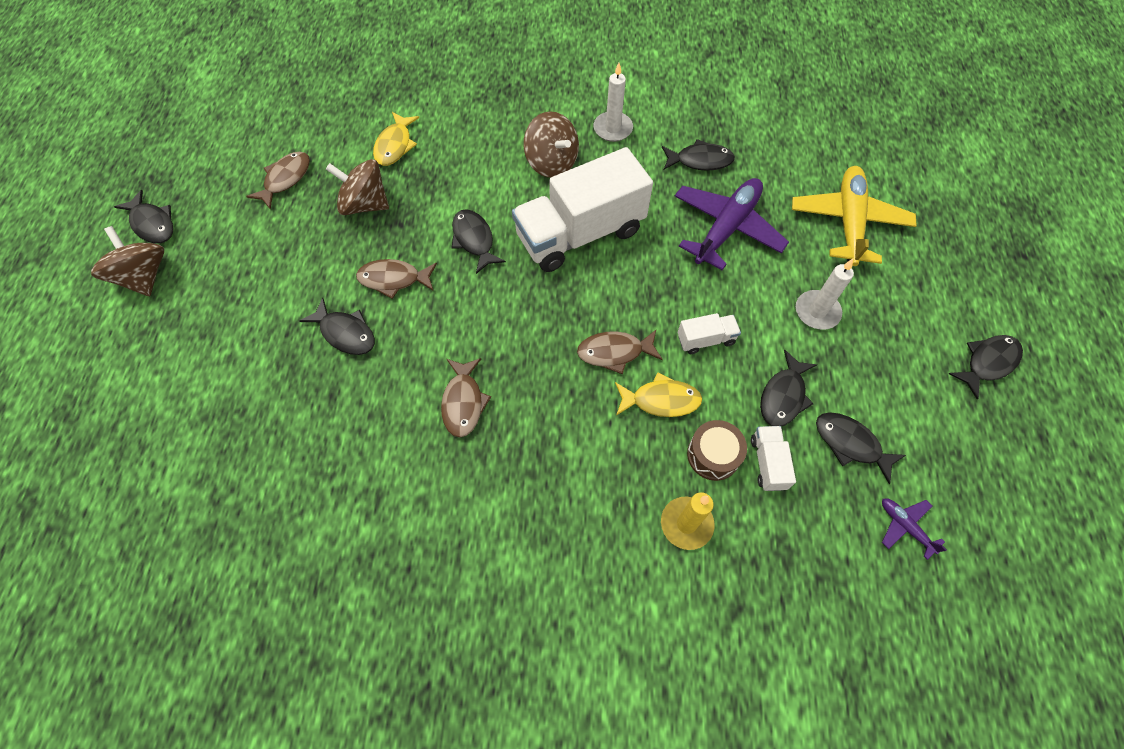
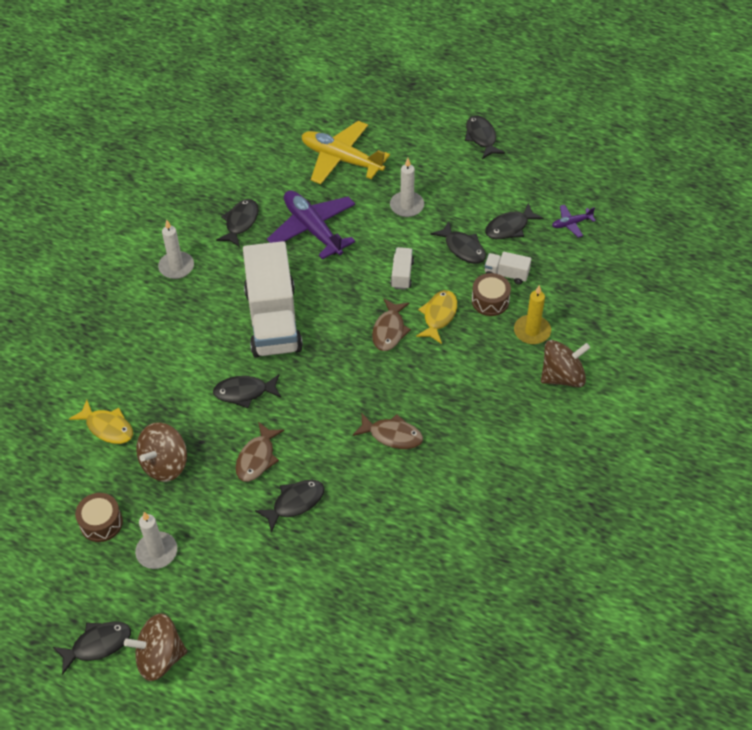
camera: 70 degrees left, 10 degrees down
(261, 233) = (157, 552): none -> white candle
(285, 179) = (101, 523): brown fish -> brown drum
(551, 162) = (190, 318): brown spinning top -> brown spinning top (562, 376)

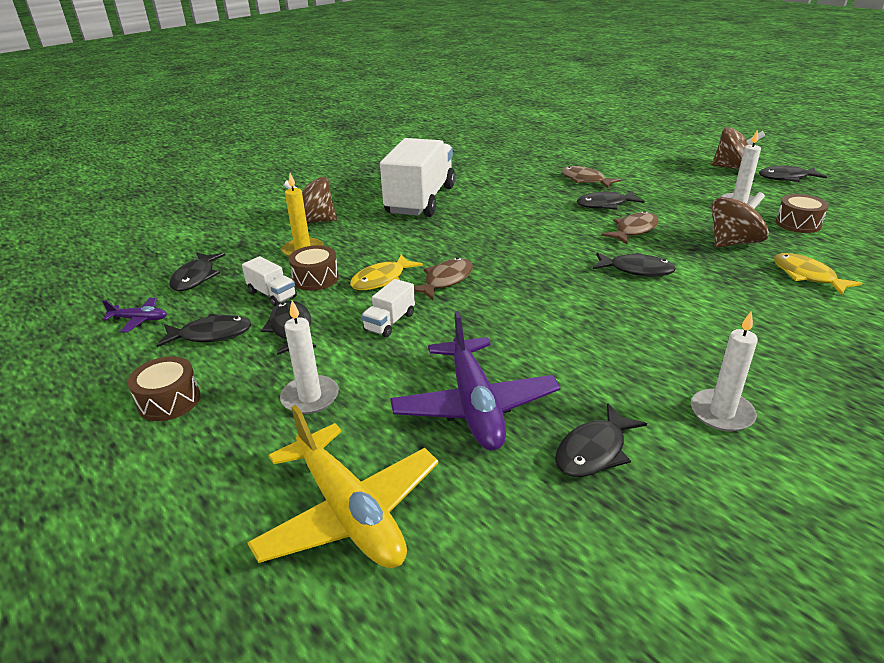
camera: 155 degrees left, 20 degrees down
(273, 320) = (581, 318): white truck -> white truck (421, 200)
(392, 435) = (496, 220): brown fish -> brown fish (585, 180)
(481, 137) = (83, 469): black fish -> black fish (196, 277)
(482, 180) = (169, 400): none -> brown drum

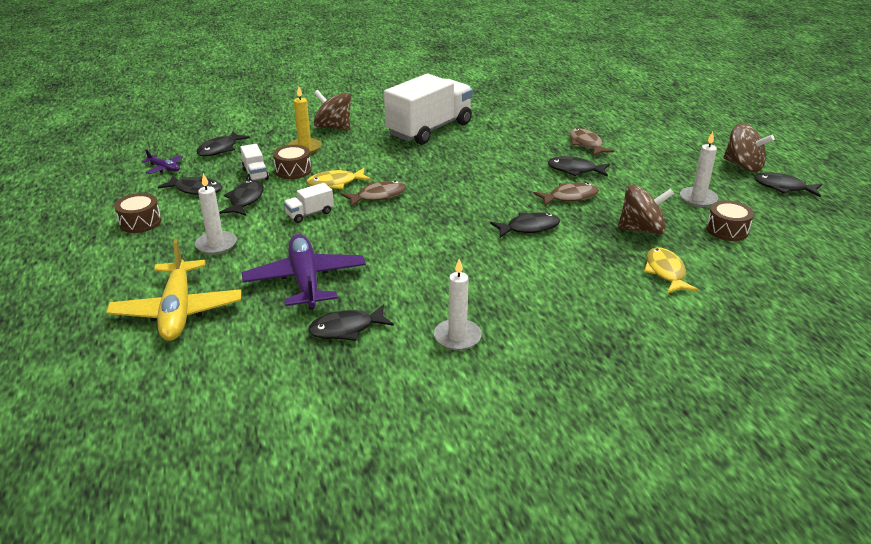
camera: 25 degrees right, 0 degrees up
(475, 405) = (305, 280): purple plane -> purple plane turned 150 degrees clockwise
(636, 270) = (529, 228): black fish -> black fish turned 60 degrees counterclockwise

